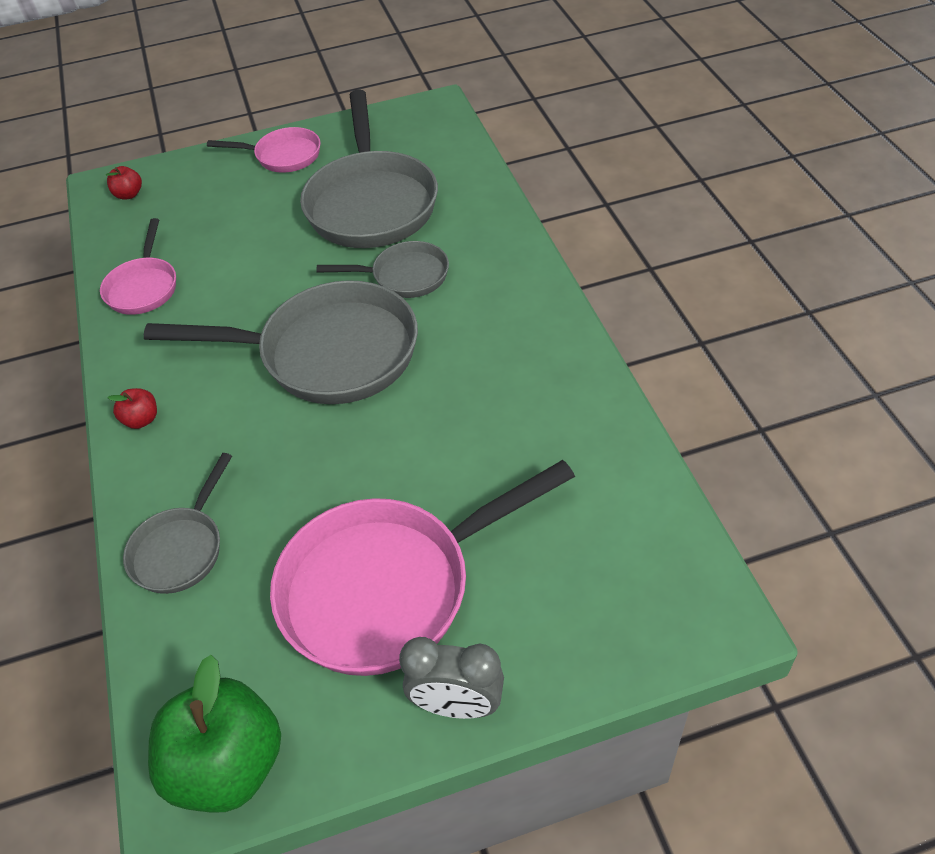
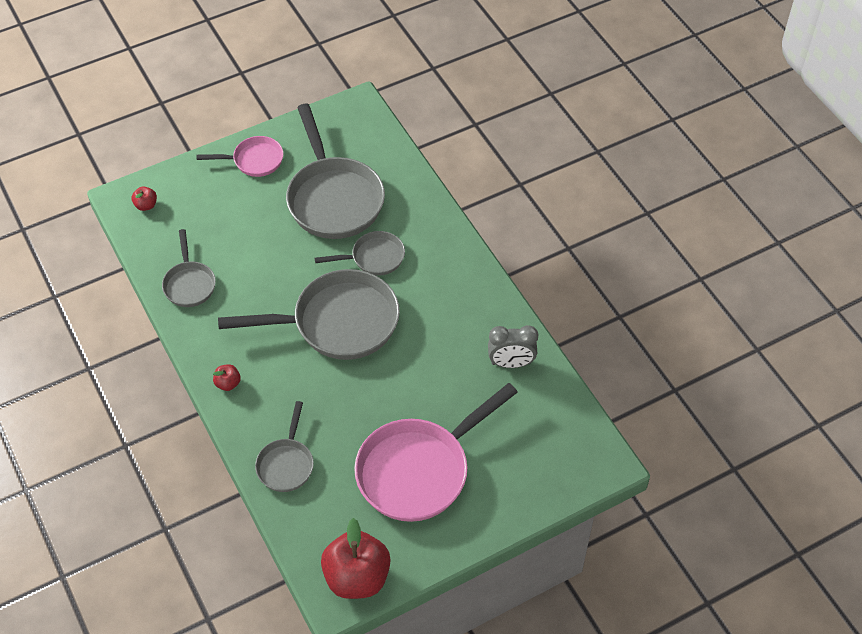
camera: 15 degrees left, 5 degrees up
(143, 287) = (189, 284): pink pan -> grey pan
(228, 765) = (357, 577): green apple -> red apple
(457, 705) = (473, 529): grey clock -> grey clock (511, 363)

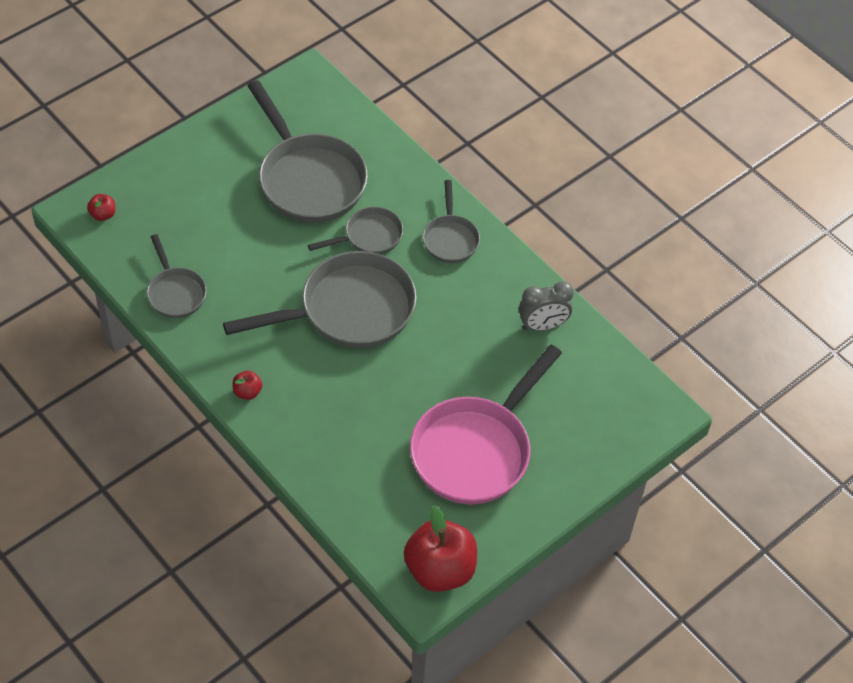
camera: 15 degrees left, 0 degrees up
(254, 160) = (210, 150): pink pan -> none
(286, 464) = (333, 466): grey pan -> grey pan (450, 239)

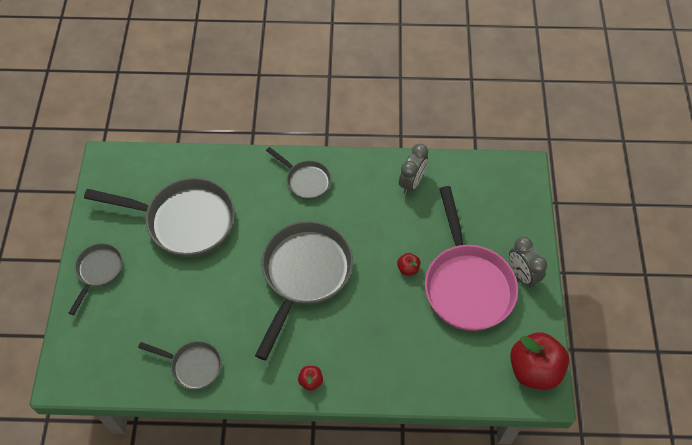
camera: 45 degrees left, 5 degrees up
(103, 215) = (85, 363): red apple -> red apple (408, 268)
(369, 236) = (261, 222): grey pan -> grey pan (98, 271)
(537, 491) = (522, 274): none -> grey clock

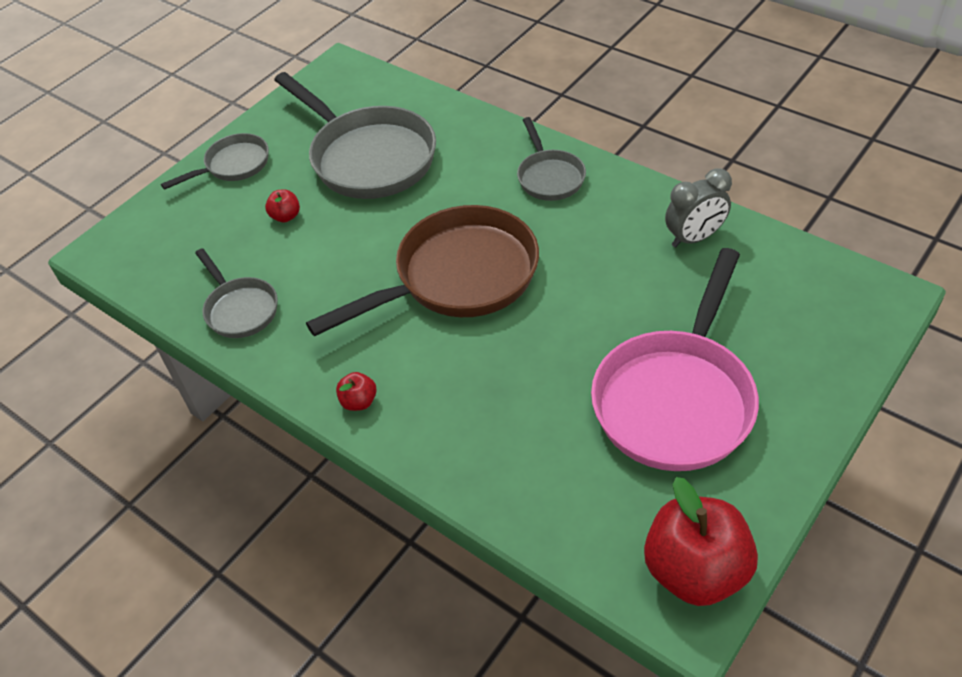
camera: 40 degrees right, 10 degrees down
(304, 275) = (457, 277): grey pan -> brown pan
(408, 268) = (604, 336): red apple -> red apple (286, 216)
(522, 274) = (777, 429): grey clock -> none

